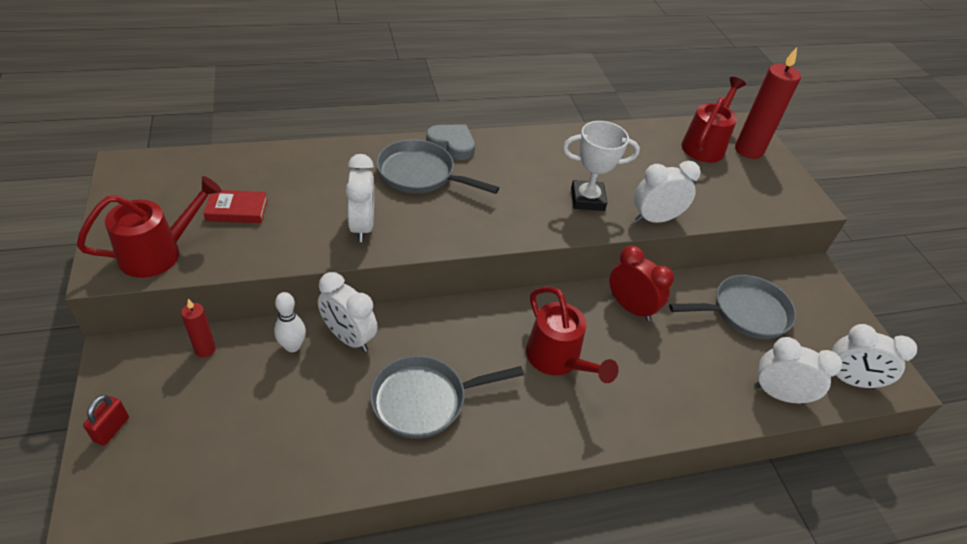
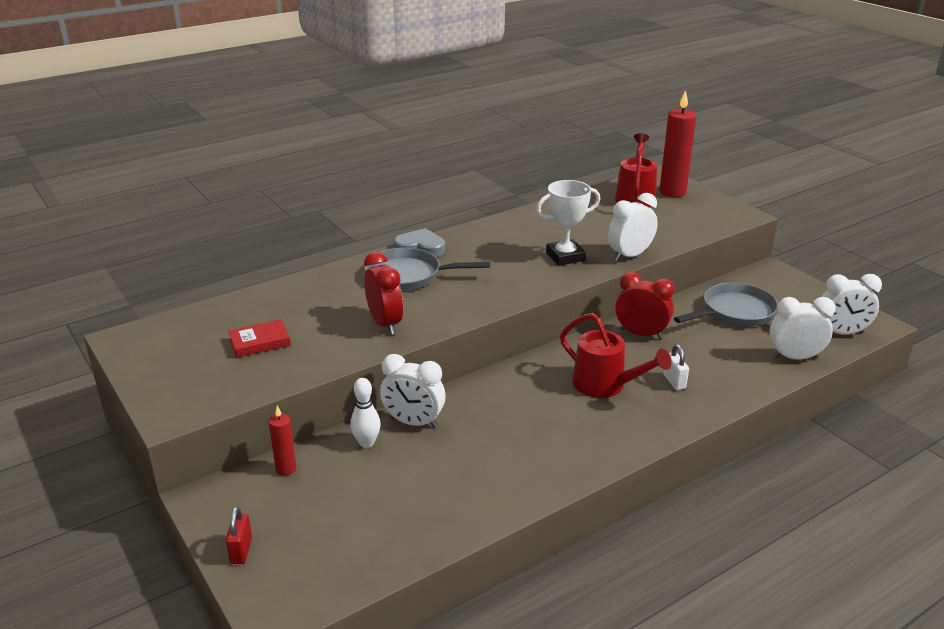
camera: 15 degrees left, 15 degrees down
(160, 252) = (212, 390): red watering can -> none
(362, 226) = (385, 324): white clock -> red clock
(425, 400) = (513, 445): grey pan -> none
(631, 380) = (674, 381): none -> white padlock

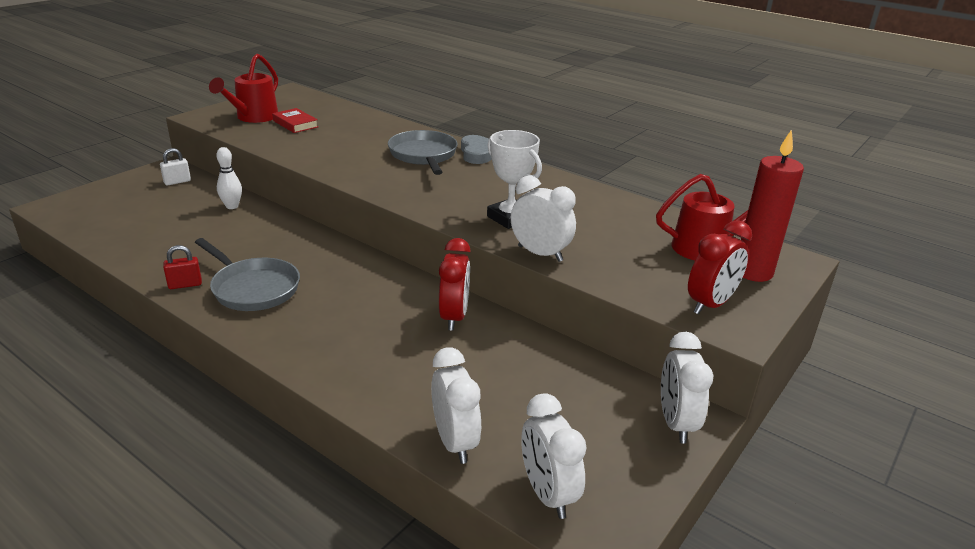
camera: 70 degrees right, 0 degrees up
(241, 550) = (113, 187): red padlock -> red padlock (185, 285)
(286, 469) = (199, 185): red candle -> none
(385, 324) = (336, 157): red clock -> red clock (710, 305)
(413, 422) = (261, 219): white clock -> white clock (675, 423)
(606, 386) = (341, 303): red watering can -> red watering can (253, 117)
(674, 381) = (363, 345): white padlock -> white padlock (177, 182)
(734, 312) = (547, 385): grey pan -> grey pan (253, 288)

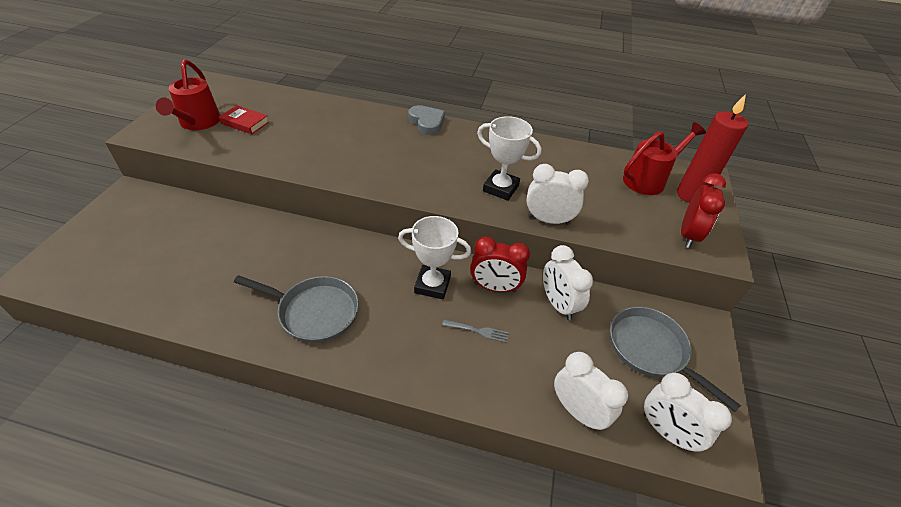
camera: 25 degrees left, 15 degrees up
(177, 182) = (151, 207): white padlock -> none
(185, 285) = (249, 328): red padlock -> none
(232, 206) = (227, 222): white bowling pin -> none
(387, 298) = (432, 285): none -> white trophy
(403, 346) = (478, 331): none -> grey fork
(423, 155) = (385, 135): grey pan -> grey pan (651, 350)
(454, 317) = (494, 287): red clock -> red clock turned 120 degrees clockwise
(675, 423) = (697, 333): white clock -> white clock (558, 304)

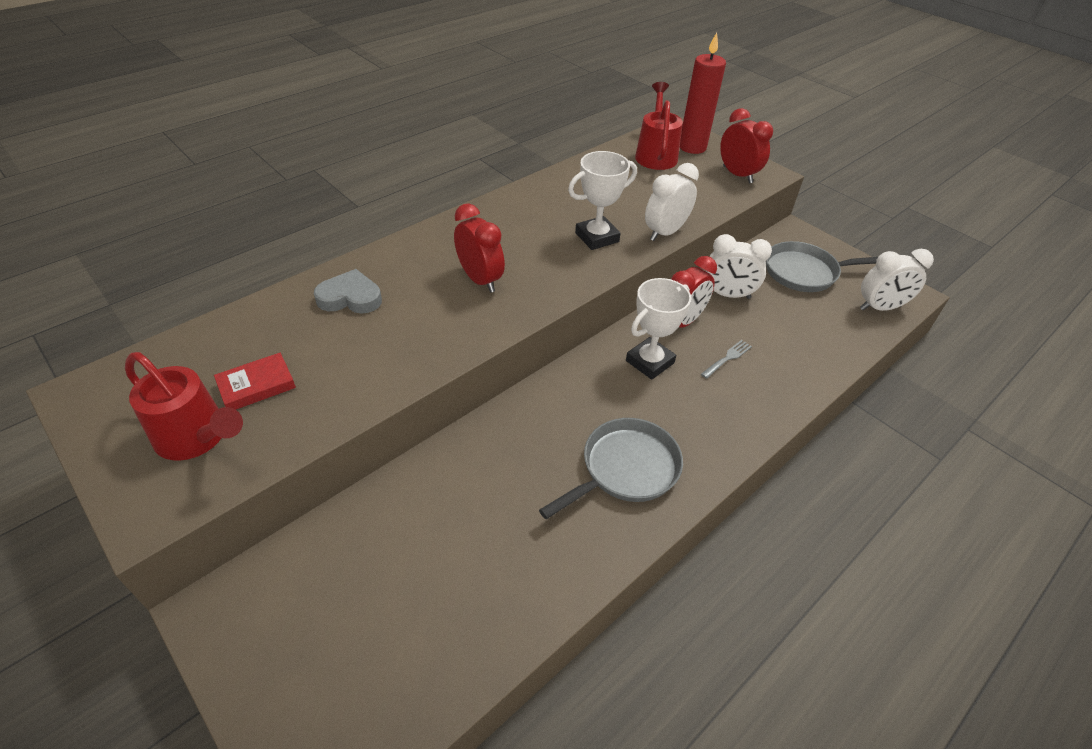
camera: 55 degrees left, 0 degrees up
(399, 157) = (480, 280): none -> red clock
(427, 123) = (435, 233): grey heart -> grey heart (350, 297)
(578, 411) = (841, 342): white clock -> none

